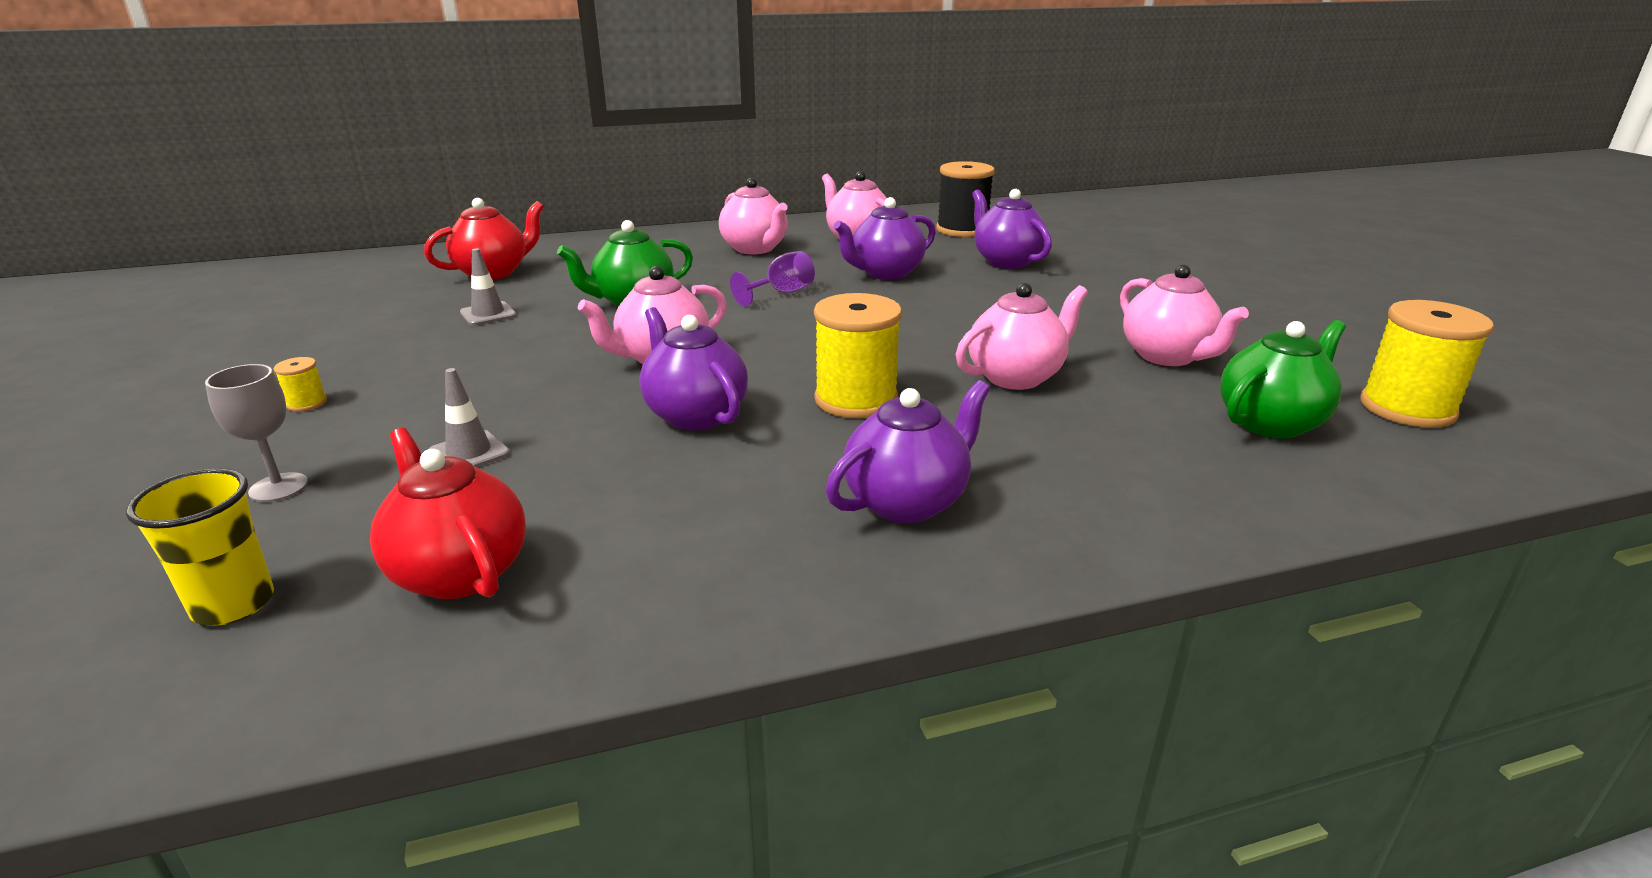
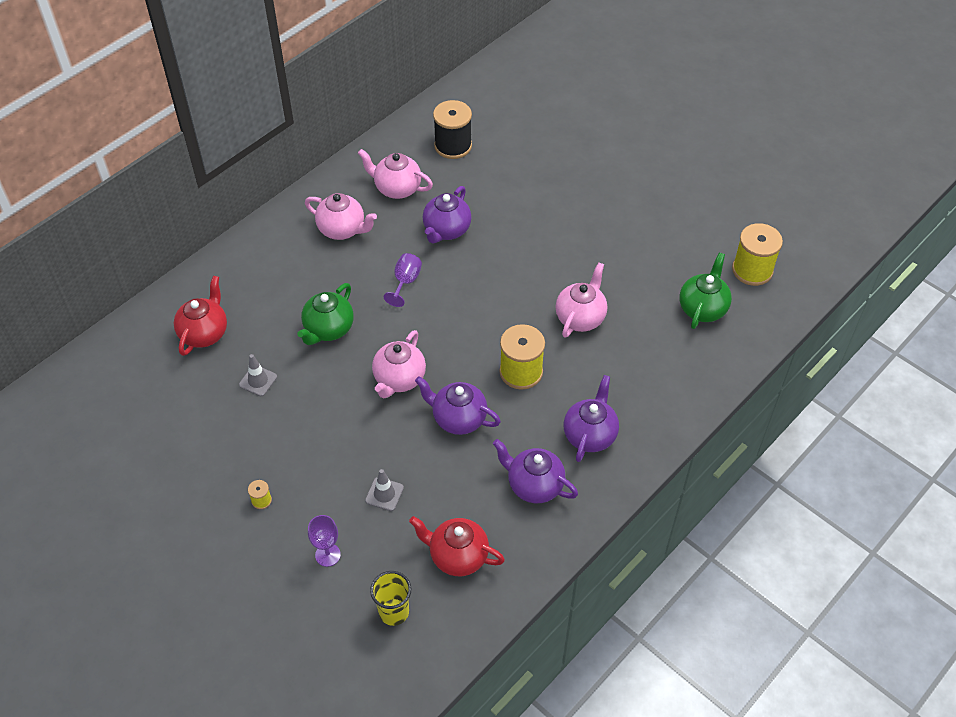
camera: 30 degrees left, 25 degrees up
(278, 487) = (328, 555): grey goblet -> purple goblet
(1006, 261) = (506, 184): purple teapot -> purple teapot (534, 485)
(1167, 356) = (639, 266): pink teapot -> none

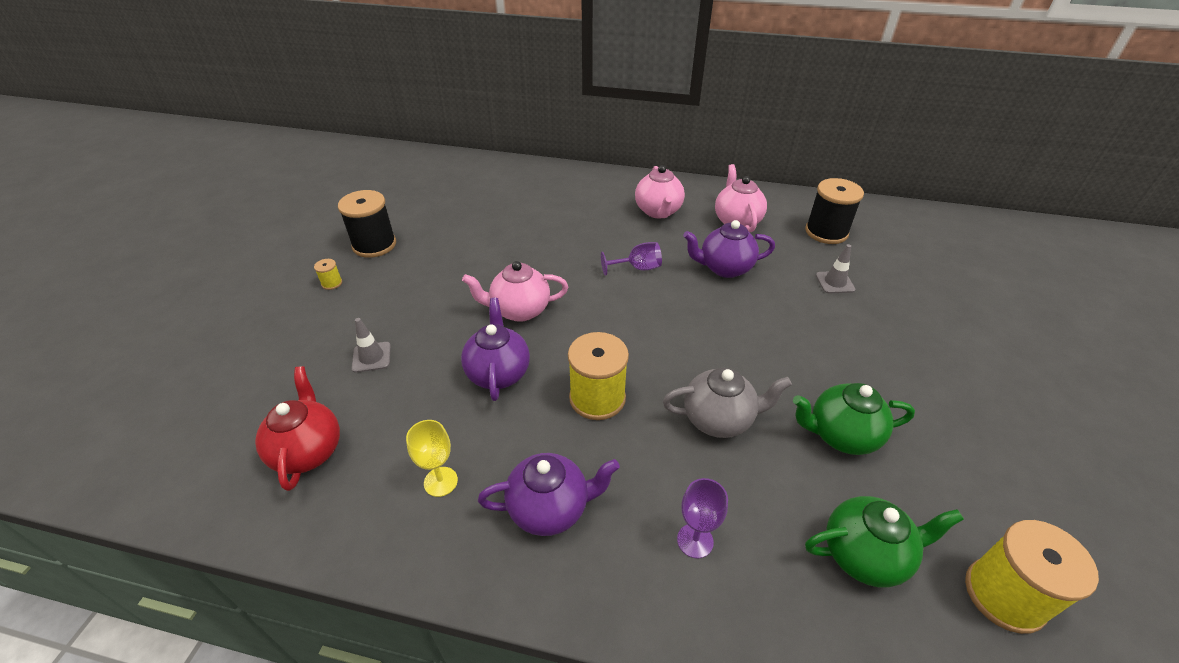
camera: 60 degrees right, 10 degrees down
(204, 333) = (490, 190): red teapot -> none
(224, 453) = (374, 245): none -> black spool
(258, 381) = (460, 232): grey traffic cone -> grey traffic cone (834, 282)
(328, 329) = (544, 246): green teapot -> green teapot (841, 435)
(328, 555) = (281, 348): purple goblet -> purple goblet (695, 540)
(394, 612) = (218, 427): yellow cup -> none
(534, 485) = (440, 481): purple teapot -> yellow goblet
(580, 318) = (719, 419): pink teapot -> grey teapot

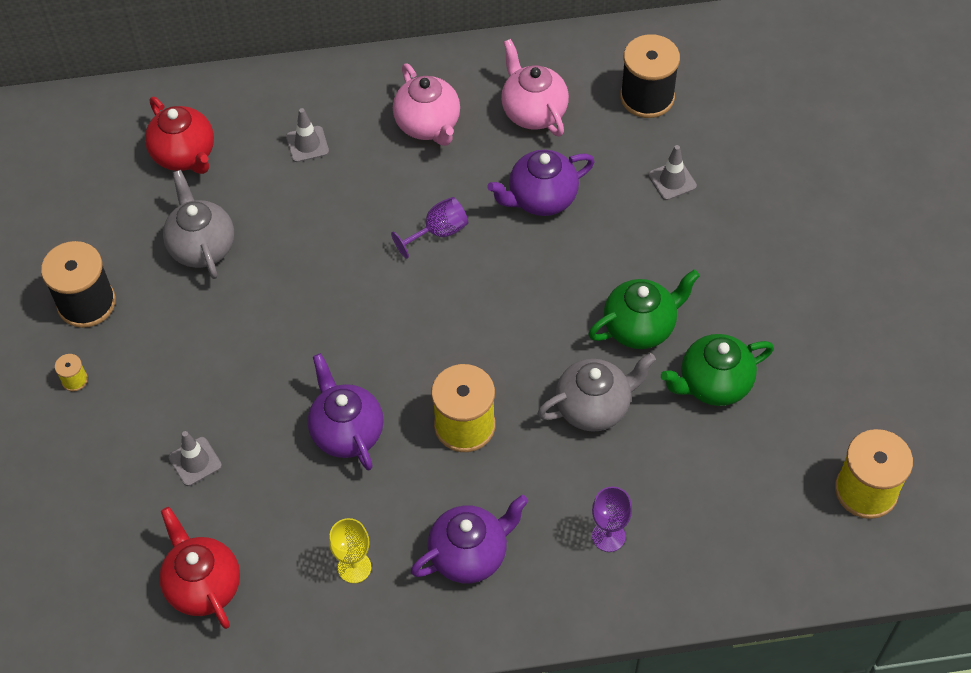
camera: 20 degrees left, 15 degrees up
(469, 235) = (202, 247): none -> grey teapot
(491, 190) = (185, 155): none -> red teapot
(519, 310) = (327, 342): pink teapot -> none
(571, 203) = (307, 144): none -> grey traffic cone
(865, 555) = (753, 496): green teapot -> green teapot (640, 327)

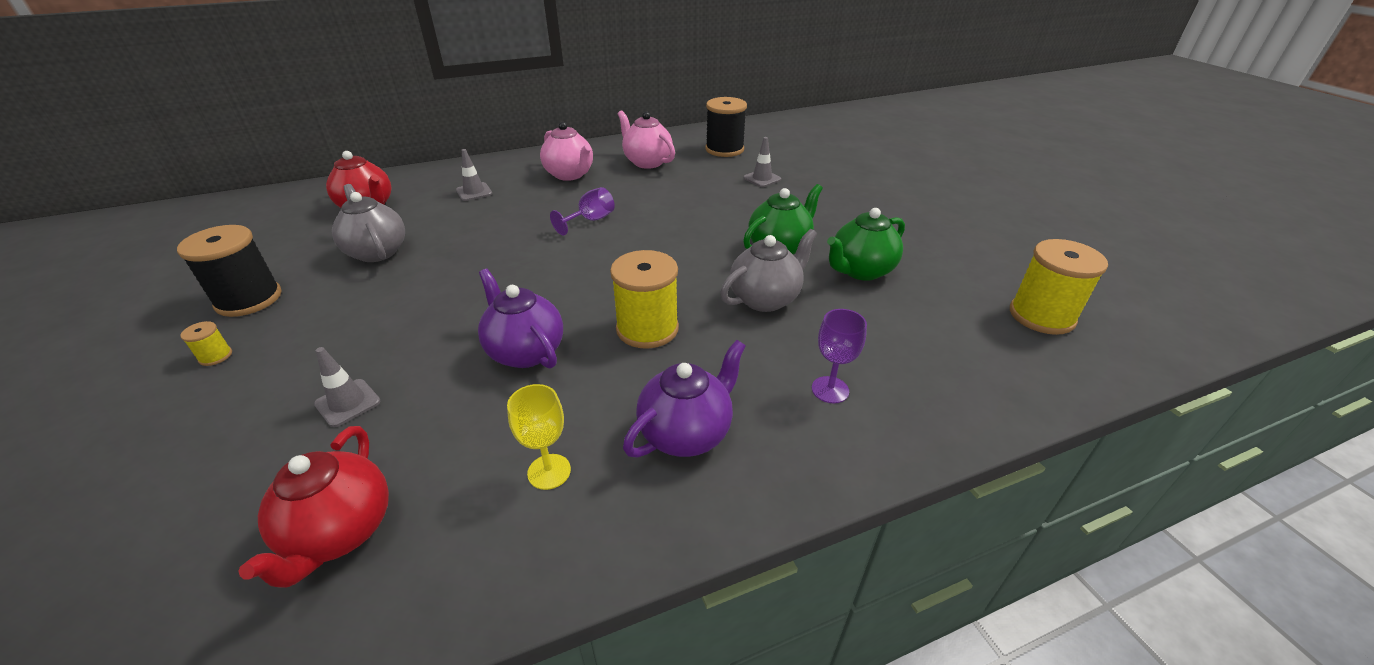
camera: 15 degrees left, 20 degrees down
(203, 585) = (340, 532): red teapot -> red teapot turned 135 degrees counterclockwise
(541, 199) = (668, 196): purple teapot -> none

